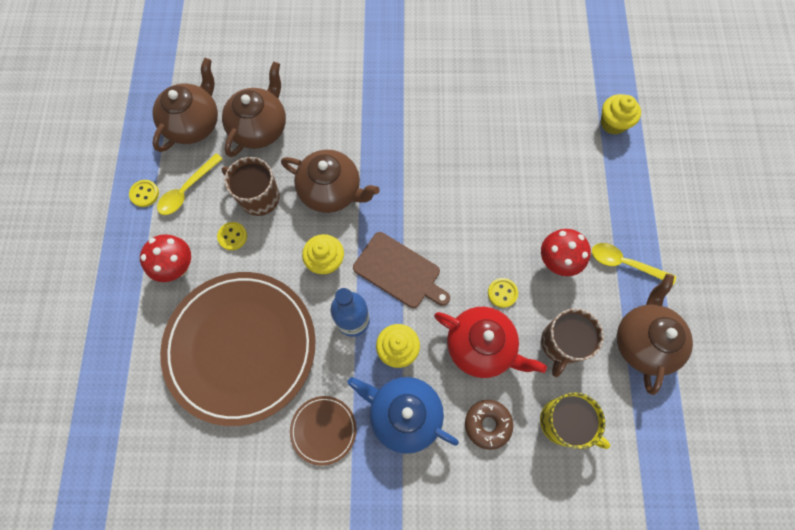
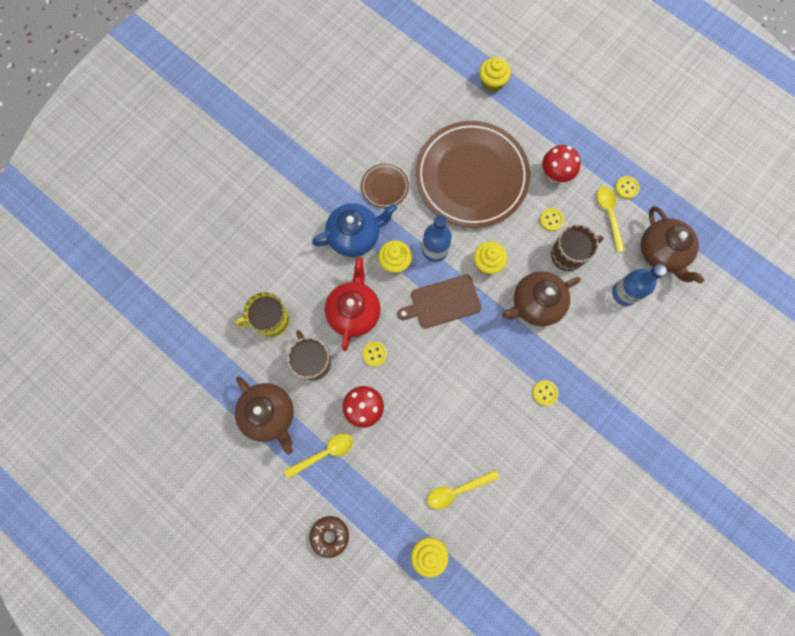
camera: 130 degrees right, 5 degrees up
(102, 415) = (492, 83): none -> yellow cupcake
(260, 128) = (624, 293): brown teapot -> blue bottle
(406, 129) = (544, 392): none -> yellow button
(481, 346) = (354, 311): red teapot -> red teapot turned 120 degrees clockwise
(487, 424) = (308, 277): brown donut -> brown donut (330, 535)
(547, 137) = (457, 490): none -> yellow spoon

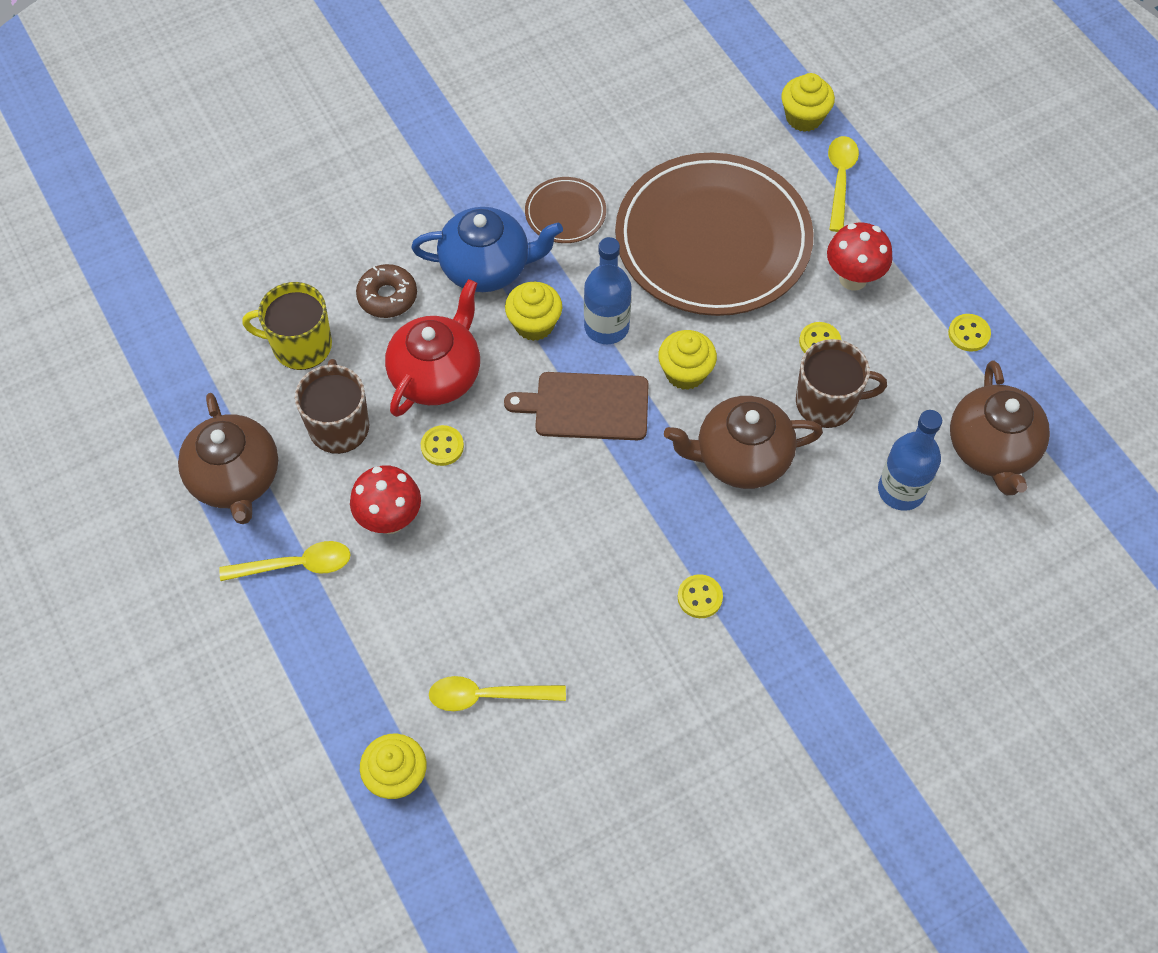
camera: 20 degrees right, 15 degrees down
(330, 535) = (248, 691): brown donut -> brown donut (387, 296)
(609, 215) = (922, 365): yellow spoon -> yellow spoon (840, 179)

